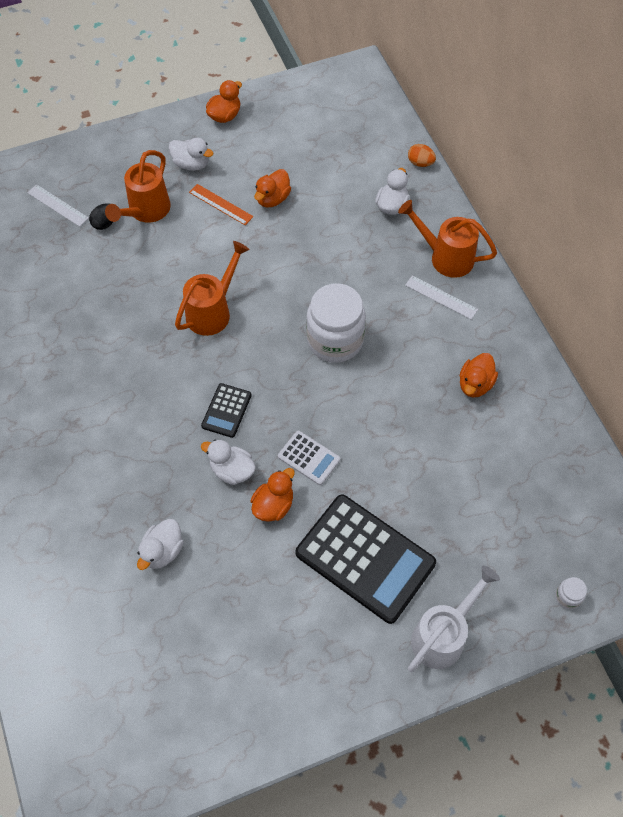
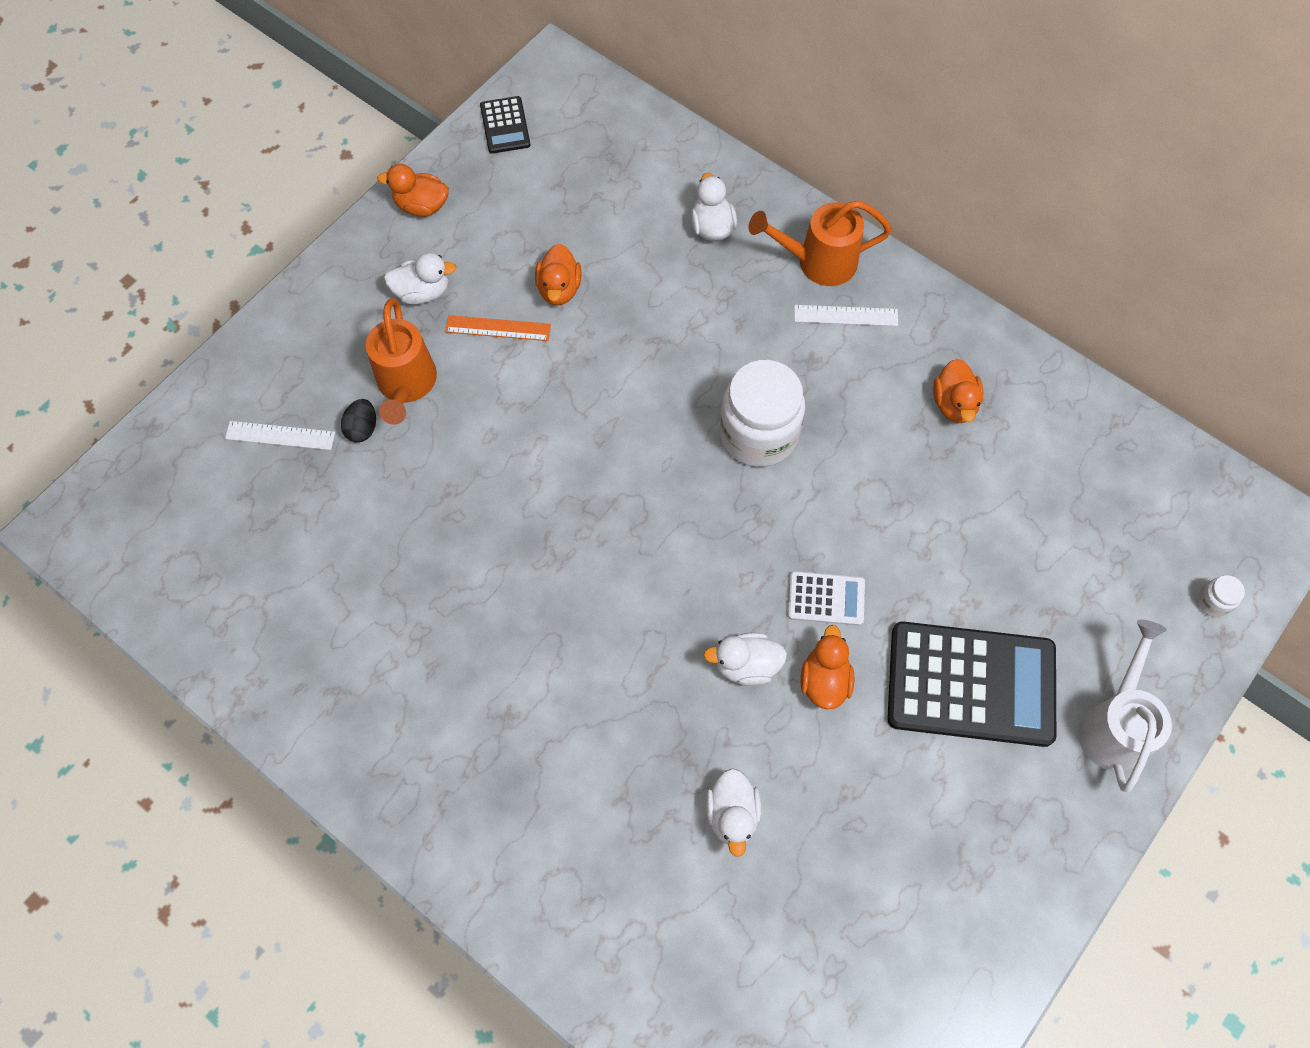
camera: 30 degrees left, 5 degrees up
(212, 311) = (584, 475): orange watering can -> none
(225, 116) = (422, 206): orange duck -> orange duck turned 90 degrees counterclockwise
(226, 410) = (688, 593): black calculator -> black calculator (505, 125)
(420, 163) = (709, 155): orange egg -> none

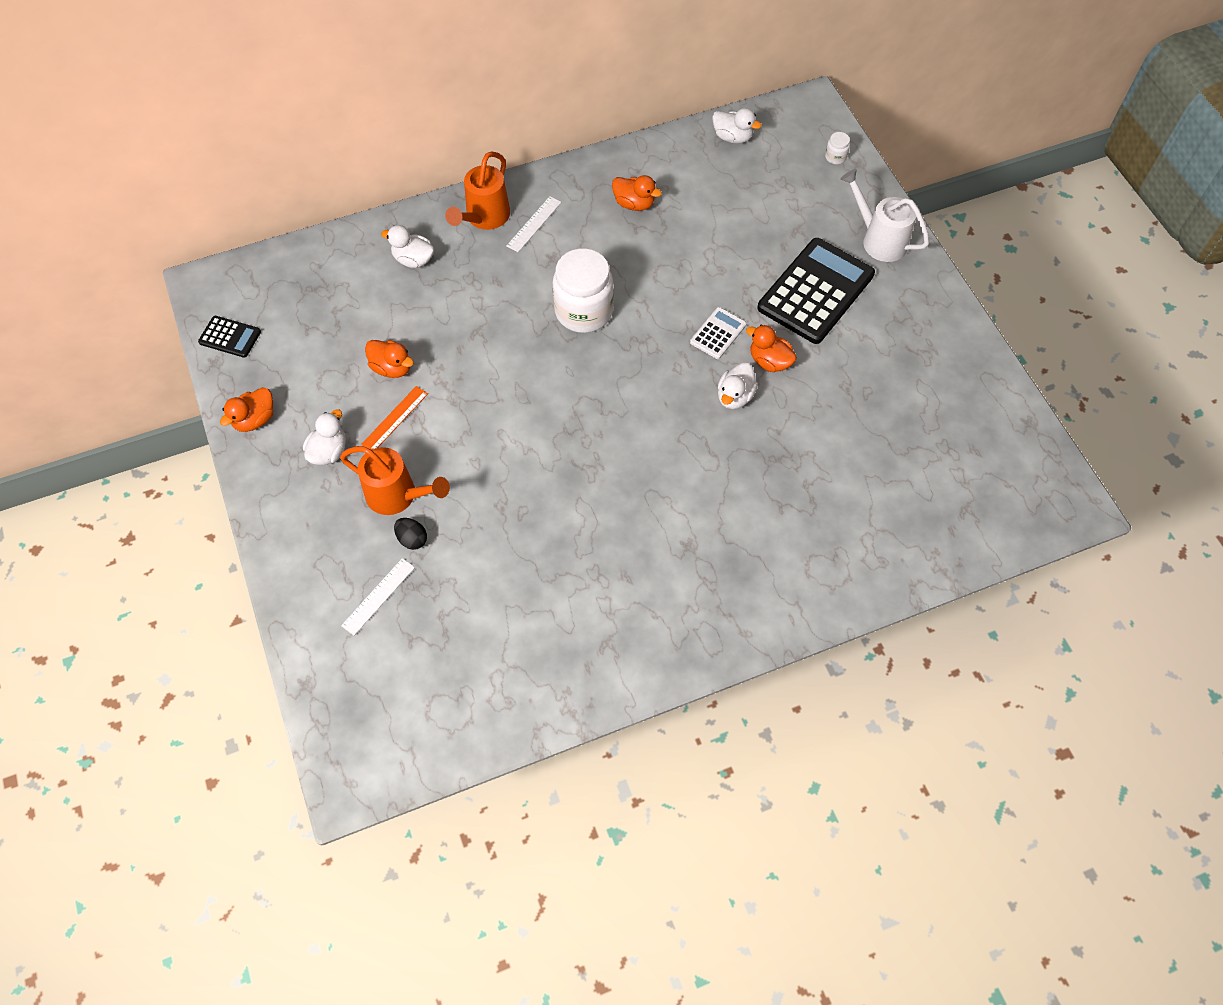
camera: 60 degrees left, 5 degrees down
(732, 814) = (825, 451): white duck -> white duck (732, 137)

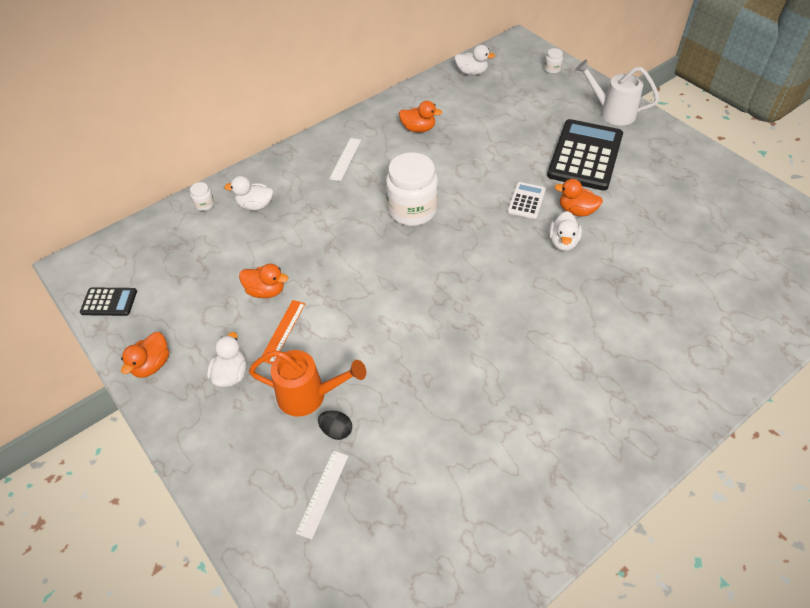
camera: 15 degrees left, 10 degrees down
(359, 244) = (204, 204): none -> white jar
(484, 218) = (303, 163): orange watering can -> none

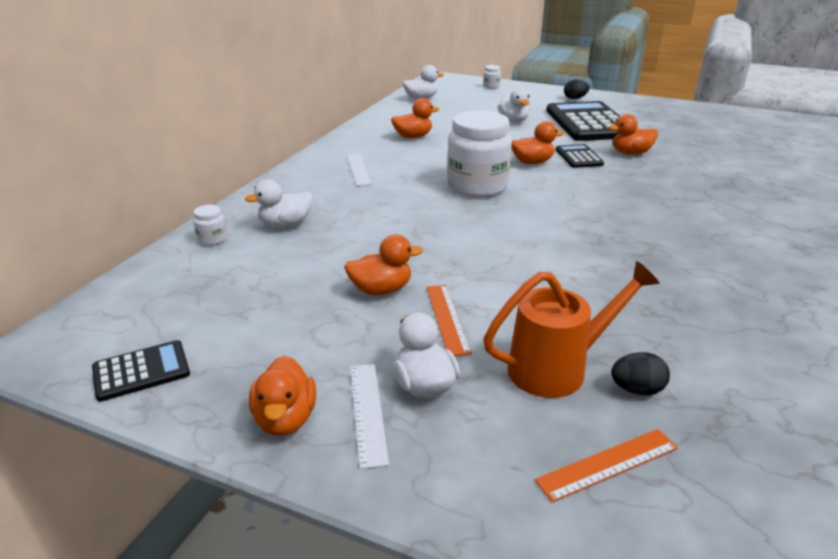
camera: 30 degrees left, 20 degrees down
(274, 466) = (608, 464): none -> orange ruler
(323, 493) = (710, 466): white ruler -> white ruler (367, 412)
(481, 195) = (532, 162): none -> orange duck
(526, 201) = (579, 157): white calculator -> black calculator
(563, 242) = (649, 173): white duck -> white duck (513, 121)
(612, 112) = (574, 98): white watering can -> black egg

